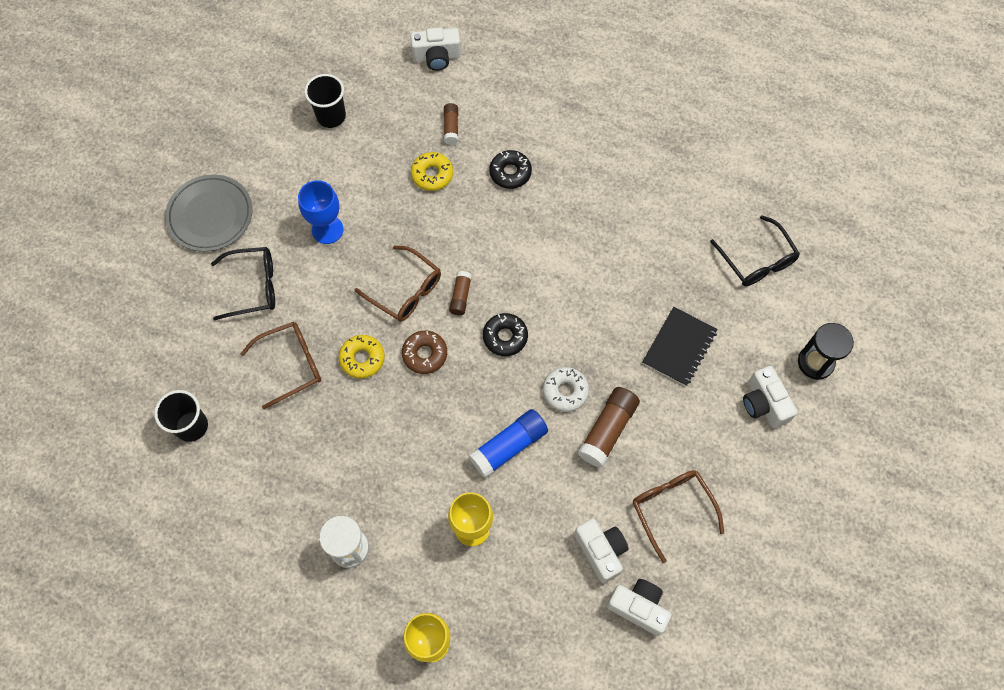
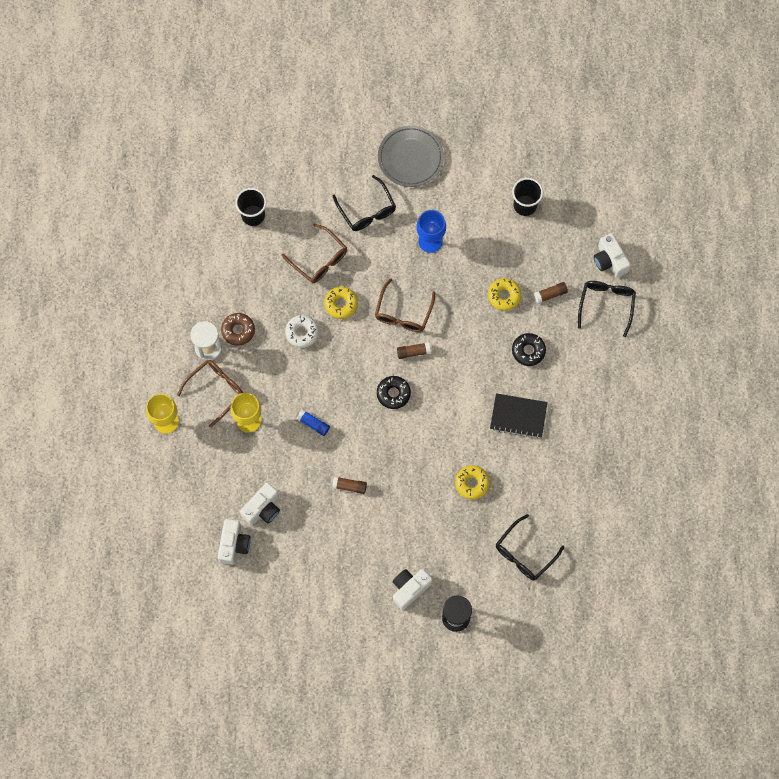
camera: 70 degrees right, 5 degrees up
(425, 354) = (360, 344): brown donut -> brown donut (238, 330)
(487, 78) = (606, 305): none -> black glasses
(508, 446) = (313, 424): blue glue stick -> blue glue stick, size x0.57
(565, 391) = (367, 448): white donut -> white donut (302, 333)
(607, 430) = (349, 486): brown glue stick -> brown glue stick, size x0.57
(652, 287) = (472, 483): none -> yellow donut
(672, 509) = (308, 547): brown glasses -> brown glasses (215, 390)
(679, 347) = (431, 517): black notebook -> black notebook (518, 416)

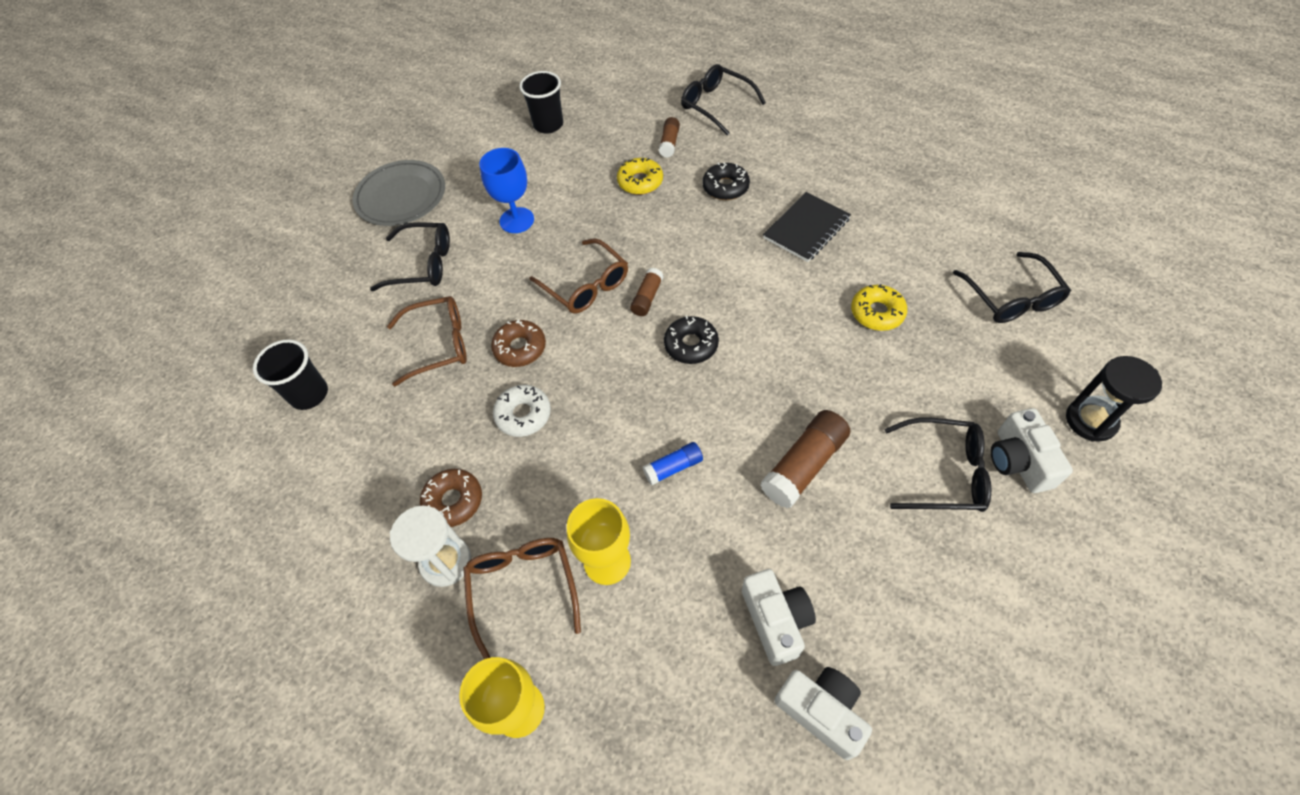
camera: 55 degrees left, 15 degrees down
(341, 304) = (520, 348): yellow donut -> brown donut
(349, 486) = (804, 465): brown glue stick -> brown glue stick, size x1.75
(382, 555) = (943, 472): none -> black glasses
(610, 260) = (667, 85): white camera -> none

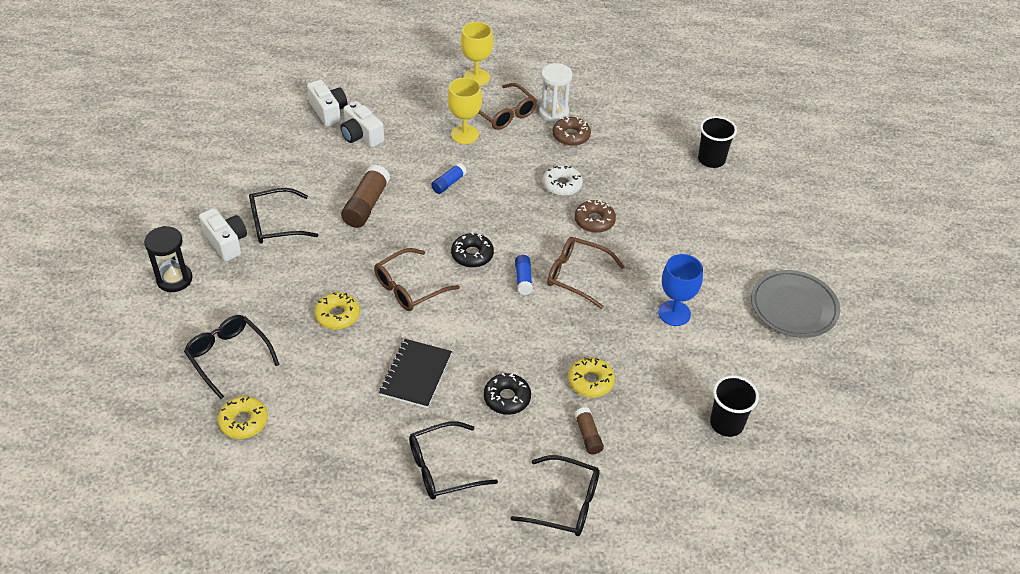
camera: 150 degrees right, 10 degrees down
(423, 264) = (718, 257): black glasses -> black glasses (443, 468)
(439, 345) = (653, 208): brown glasses -> brown glasses (409, 288)
(647, 298) = (523, 279): brown glue stick -> blue glue stick
(821, 711) = (328, 111): white camera -> white camera turned 135 degrees counterclockwise
(994, 228) = (244, 422): none -> yellow donut

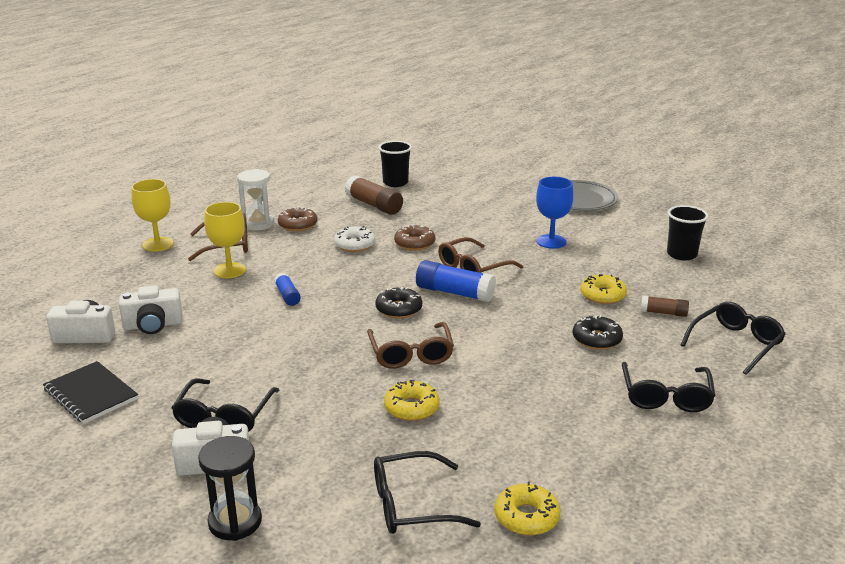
camera: 60 degrees left, 20 degrees down
(366, 205) = (264, 349): brown glue stick -> brown glue stick (374, 205)
(416, 375) = (533, 380): black notebook -> black notebook (91, 394)
(523, 279) = (454, 293): blue glue stick -> blue glue stick, size x1.75

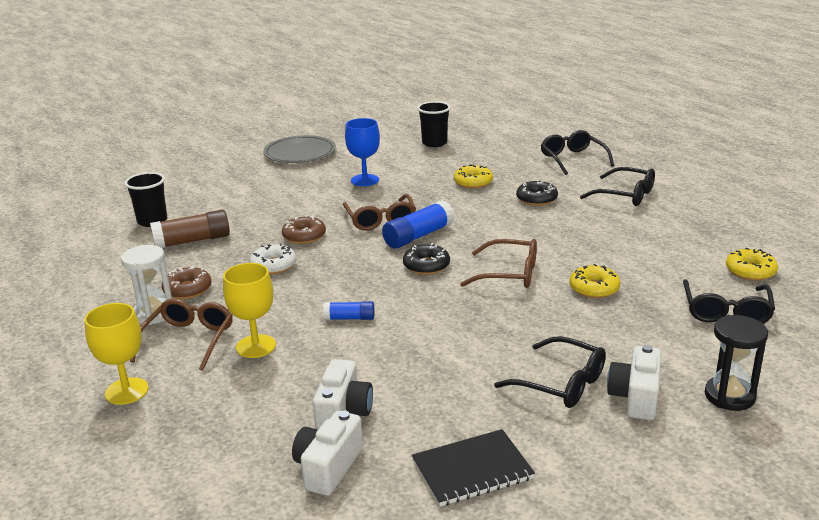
camera: 65 degrees left, 0 degrees up
(663, 313) = (515, 169): brown glue stick -> none

